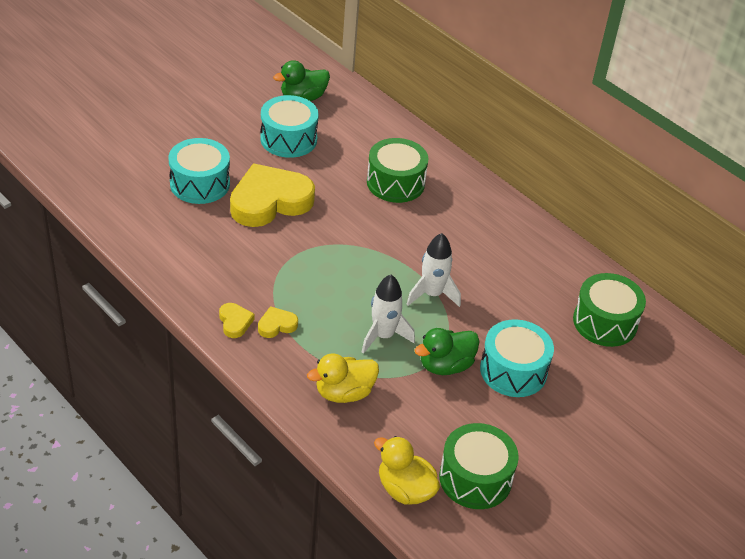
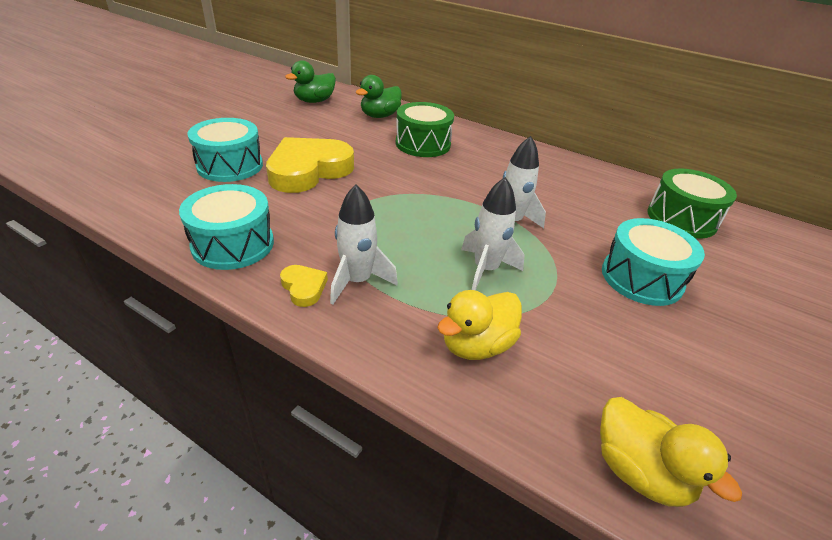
camera: 15 degrees left, 5 degrees down
(276, 325) = (357, 281): yellow heart -> white rocket
(288, 139) = (311, 126): turquoise drum -> turquoise drum (233, 244)
(405, 489) = (639, 471): yellow duck -> yellow duck turned 150 degrees counterclockwise
(445, 365) = (571, 287): green duck -> green duck (380, 116)
(475, 478) = (710, 423): green drum -> none

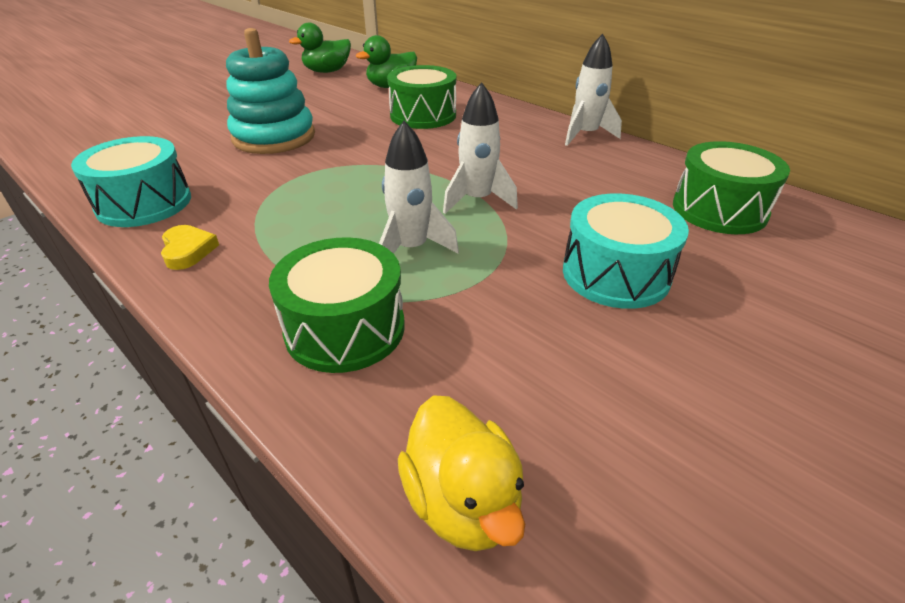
camera: 15 degrees right, 0 degrees up
(230, 165) = (194, 130): turquoise drum -> none
(308, 170) = (274, 137): yellow heart -> turquoise stacking toy
(357, 281) = (251, 249): white rocket -> white rocket (585, 135)
(476, 345) = (345, 328): yellow duck -> green drum

